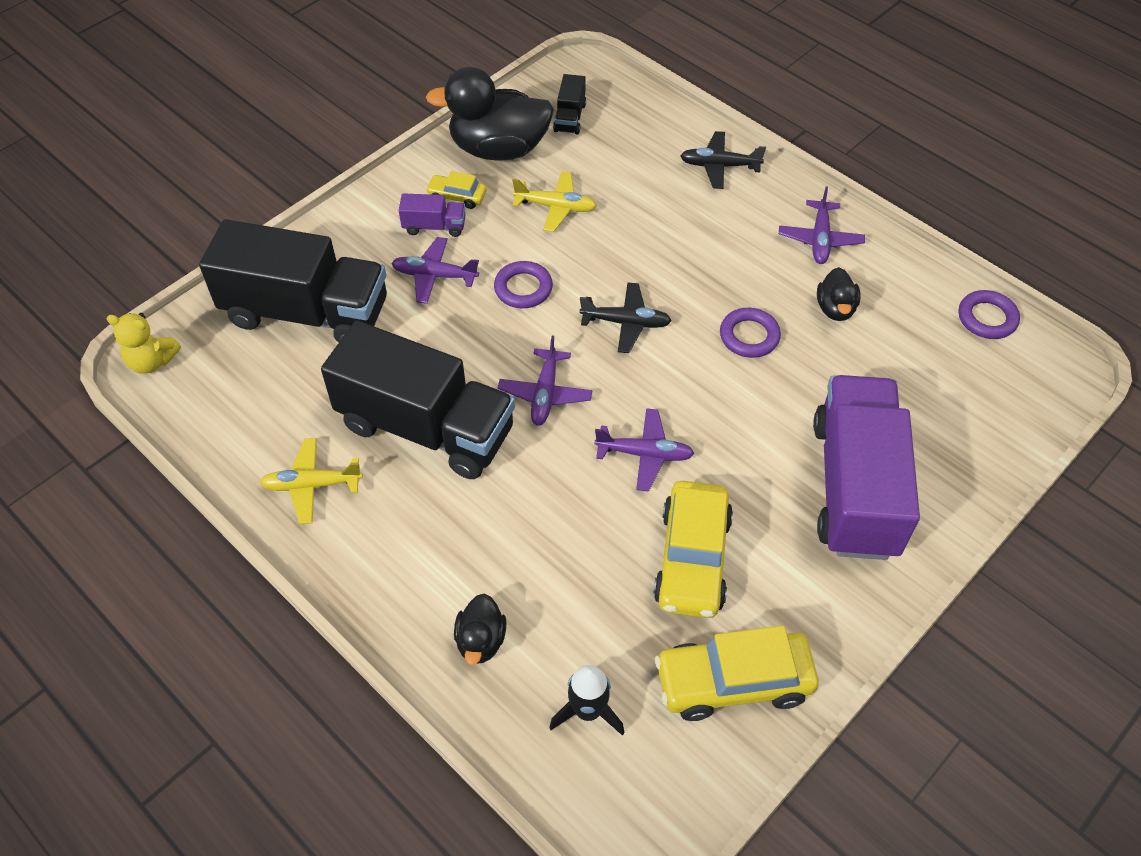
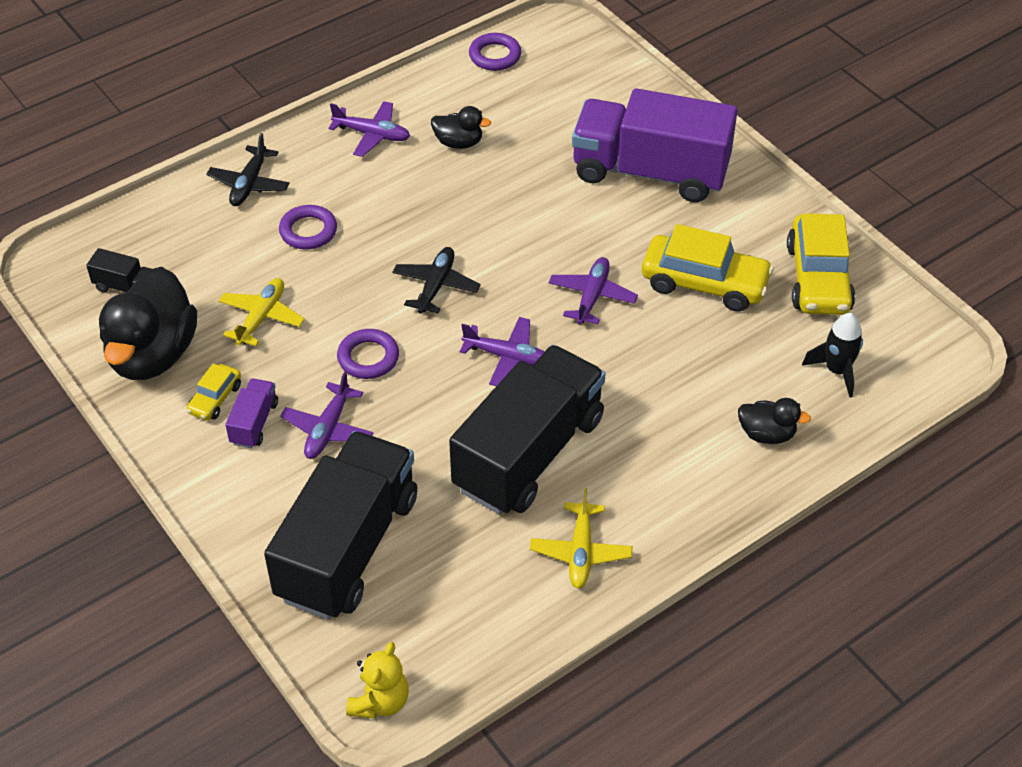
camera: 80 degrees left, 5 degrees down
(749, 336) = (475, 204): purple ring -> purple ring (308, 231)

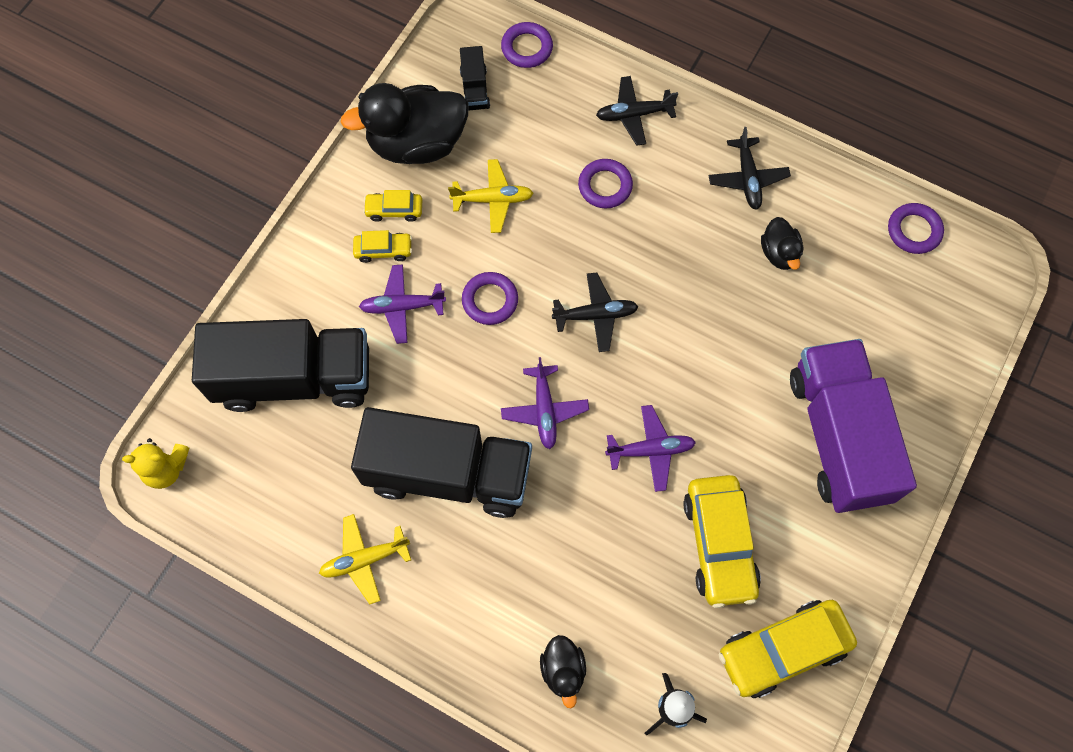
camera: 65 degrees right, 20 degrees up
(114, 233) = (527, 48): none -> purple ring
(254, 423) = (383, 250): purple truck -> yellow car
(372, 134) = (747, 178): purple plane -> black plane

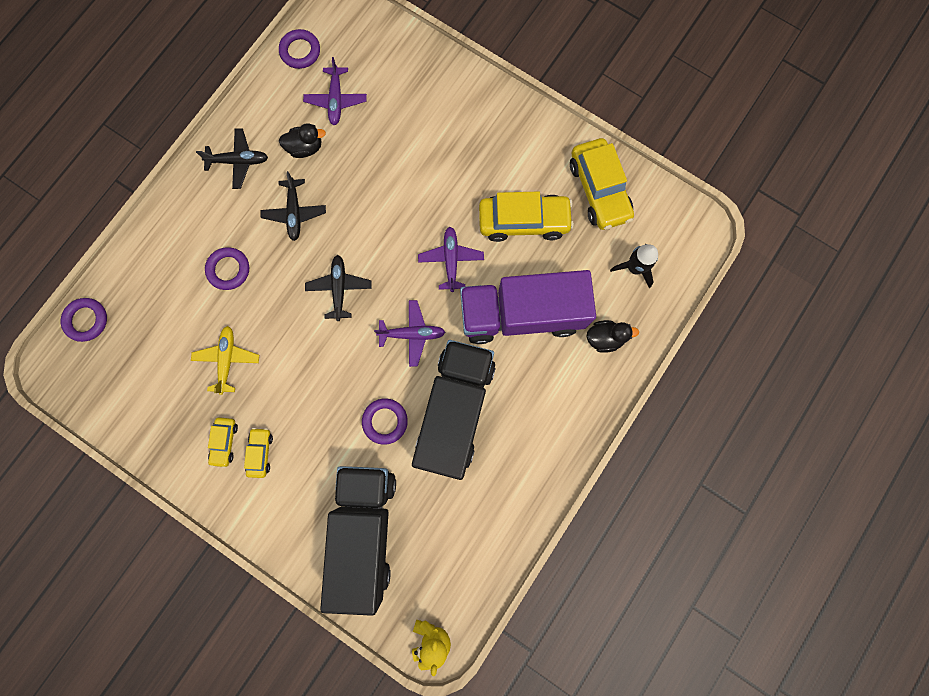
camera: 85 degrees left, 10 degrees up
(364, 559) = (516, 478): yellow plane -> none
(402, 307) = (313, 439): purple plane -> purple plane (336, 100)
(417, 143) = (164, 420): black duck -> none
(475, 89) = (119, 367): black truck -> none
(490, 300) = (316, 369): purple ring -> purple ring (385, 421)
(634, 114) = (167, 240): black plane -> black plane (295, 213)
(838, 436) = (453, 130): purple truck -> purple truck (521, 314)

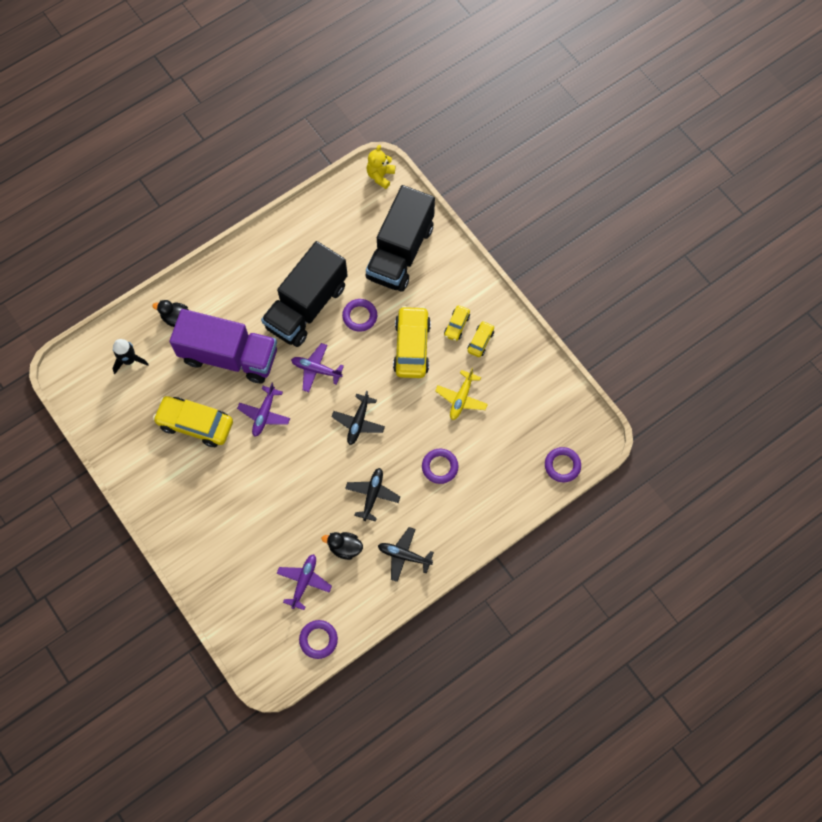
camera: 160 degrees left, 10 degrees down
(599, 190) = (125, 428): yellow car -> yellow car (411, 347)

